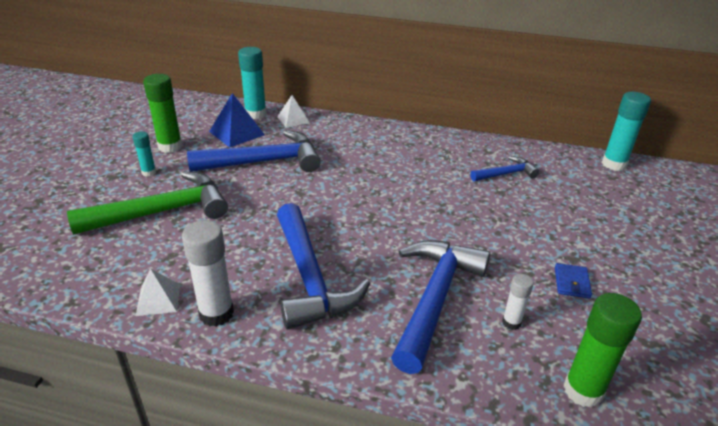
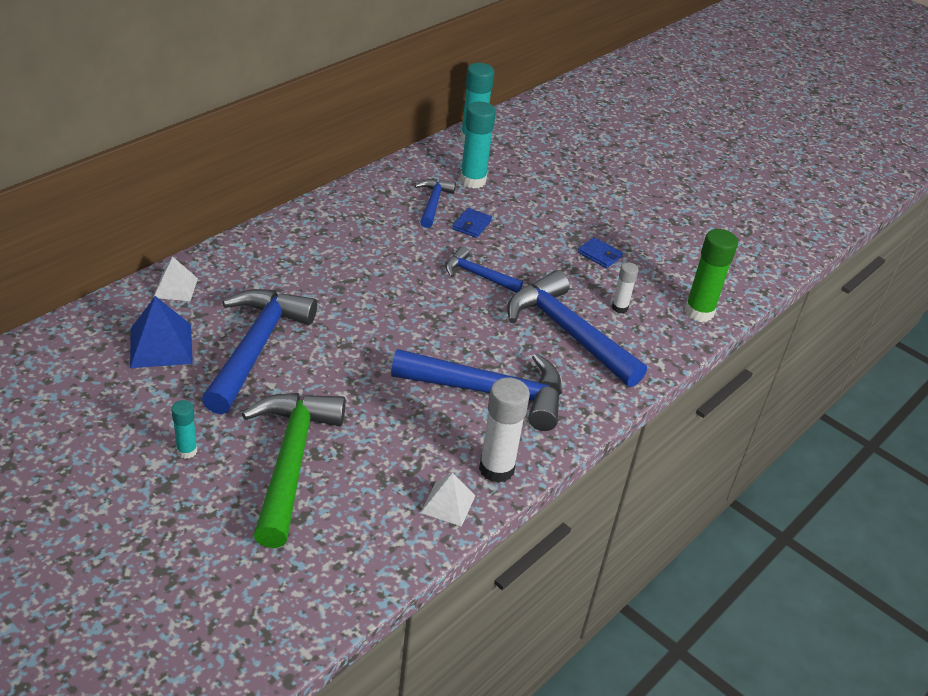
camera: 65 degrees left, 5 degrees up
(170, 147) = (136, 414): green glue stick -> none
(255, 114) = (126, 312): turquoise glue stick -> turquoise glue stick (473, 181)
(448, 223) = (477, 275): none -> blue hammer
(506, 199) = (471, 225): none -> blue wallet

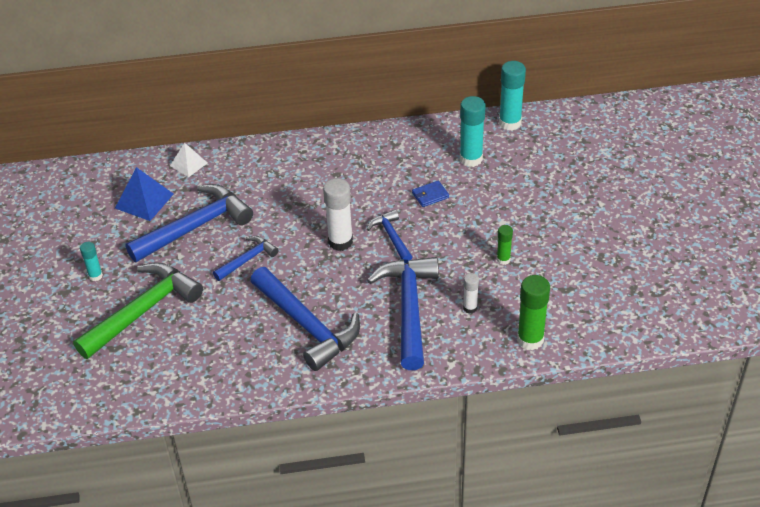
camera: 45 degrees right, 5 degrees up
(433, 203) = (420, 166): blue hammer -> blue hammer (247, 259)
(448, 504) = (203, 384): white pyramid -> none
(496, 469) = (255, 378): white glue stick -> white glue stick (340, 242)
(599, 255) = (503, 259): blue wallet -> green glue stick

